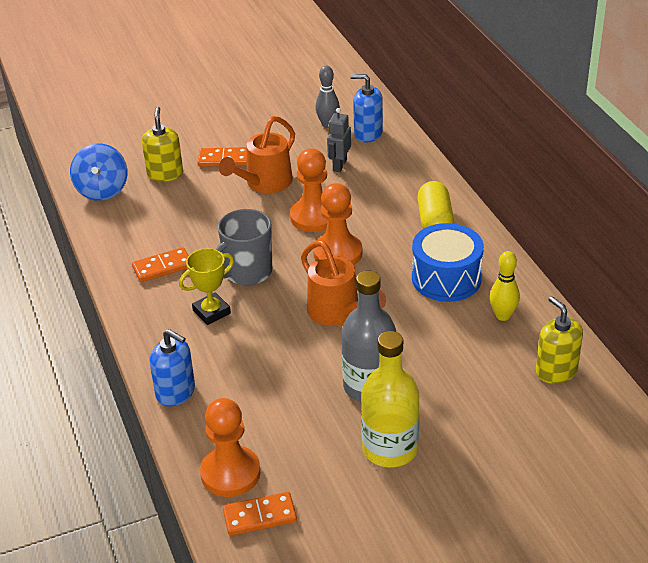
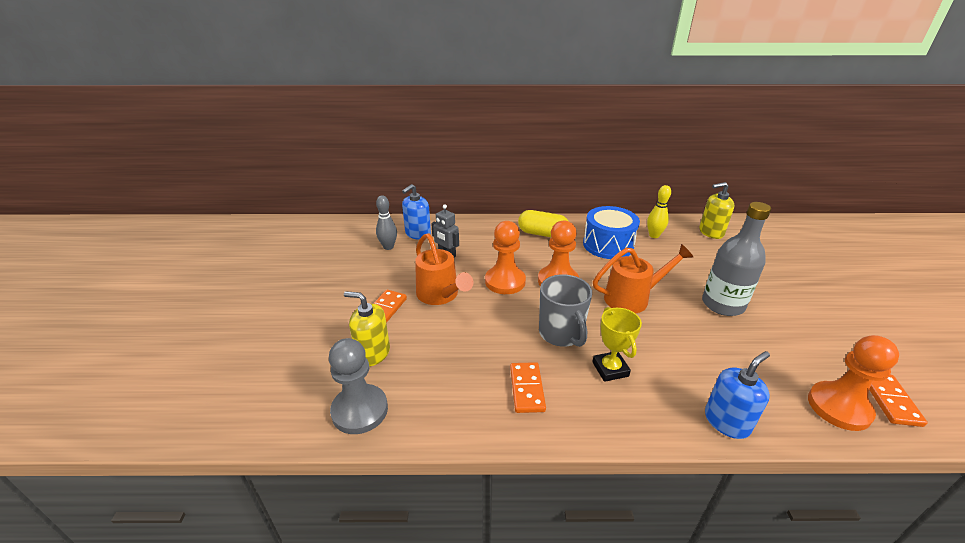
camera: 70 degrees left, 5 degrees down
(102, 190) = (360, 410): blue spinning top -> grey pawn
(390, 449) = (793, 312): yellow bottle -> none

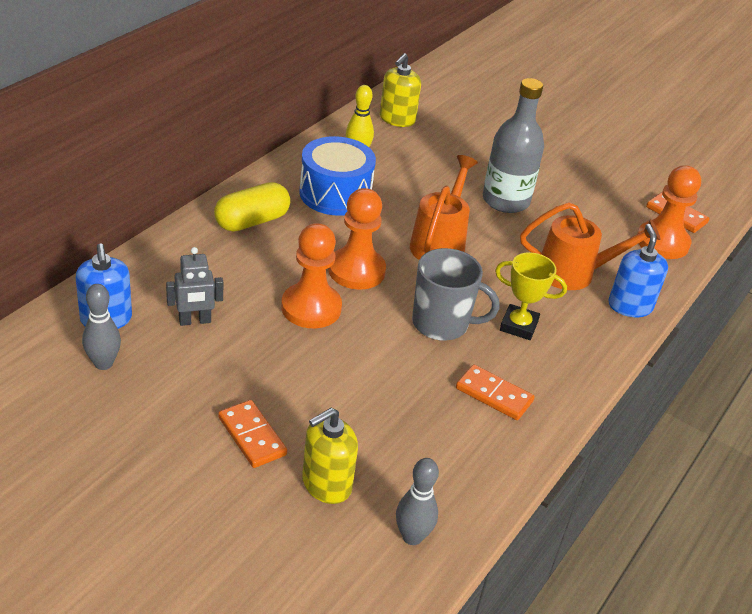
camera: 60 degrees left, 5 degrees up
(360, 410) = (412, 537): grey pawn -> grey bowling pin
(440, 295) = (278, 373): orange watering can -> orange watering can (574, 273)

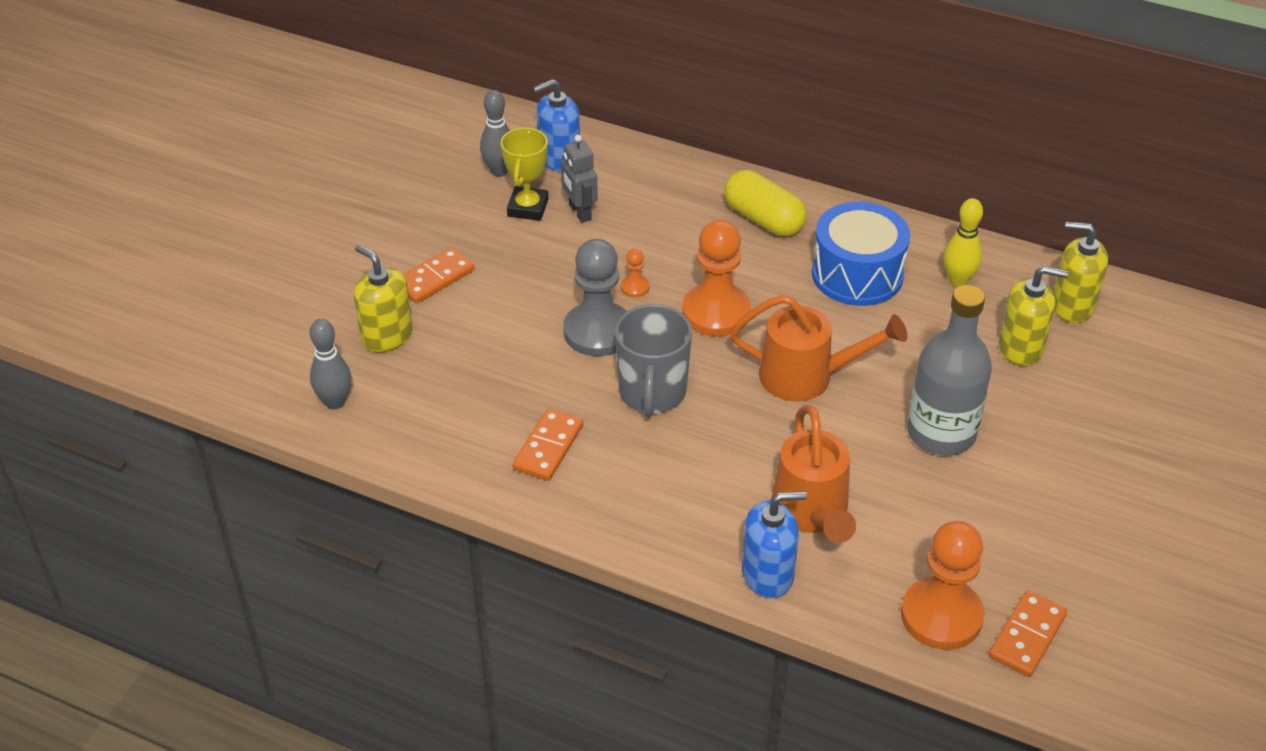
camera: 85 degrees right, 5 degrees up
(311, 308) = (635, 287): orange pawn -> orange pawn, size x0.43
(361, 340) = (598, 332): none -> grey pawn
(431, 149) = (1021, 348): none -> yellow soap dispenser
(518, 326) = (677, 462): yellow trophy -> yellow trophy (528, 208)

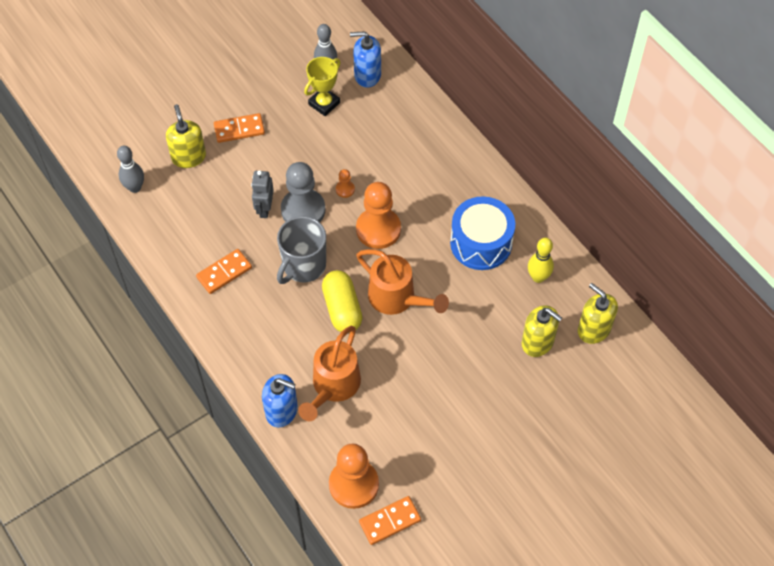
camera: 30 degrees right, 15 degrees up
(579, 212) = (351, 121): grey robot -> grey robot (264, 209)
(763, 219) = (455, 177): yellow capsule -> yellow capsule (342, 308)
(941, 433) = (444, 374): grey bottle -> none

